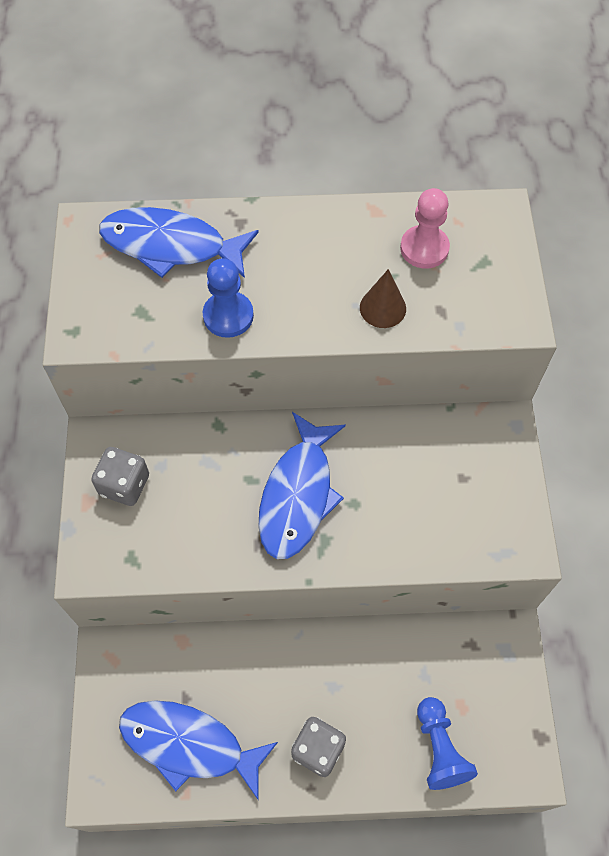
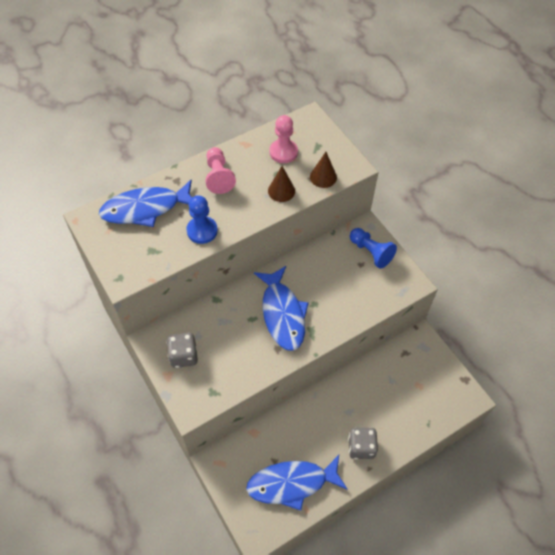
camera: 30 degrees left, 5 degrees down
(303, 244) = (218, 176): none -> pink pawn
(439, 748) = (421, 412): blue pawn -> blue pawn (371, 252)
(461, 315) = (323, 177): none -> brown cone

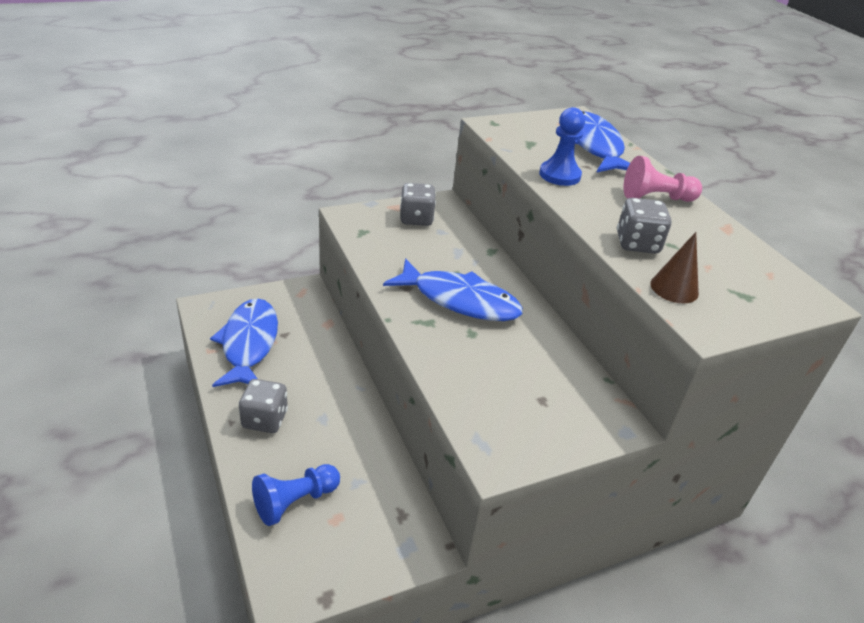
camera: 95 degrees right, 20 degrees down
(281, 191) = (637, 244): brown cone -> grey dice
(282, 314) = (460, 300): blue fish -> blue fish turned 150 degrees counterclockwise
(283, 152) = (720, 258): pink pawn -> none
(371, 252) = (567, 418): blue pawn -> blue pawn (295, 501)

